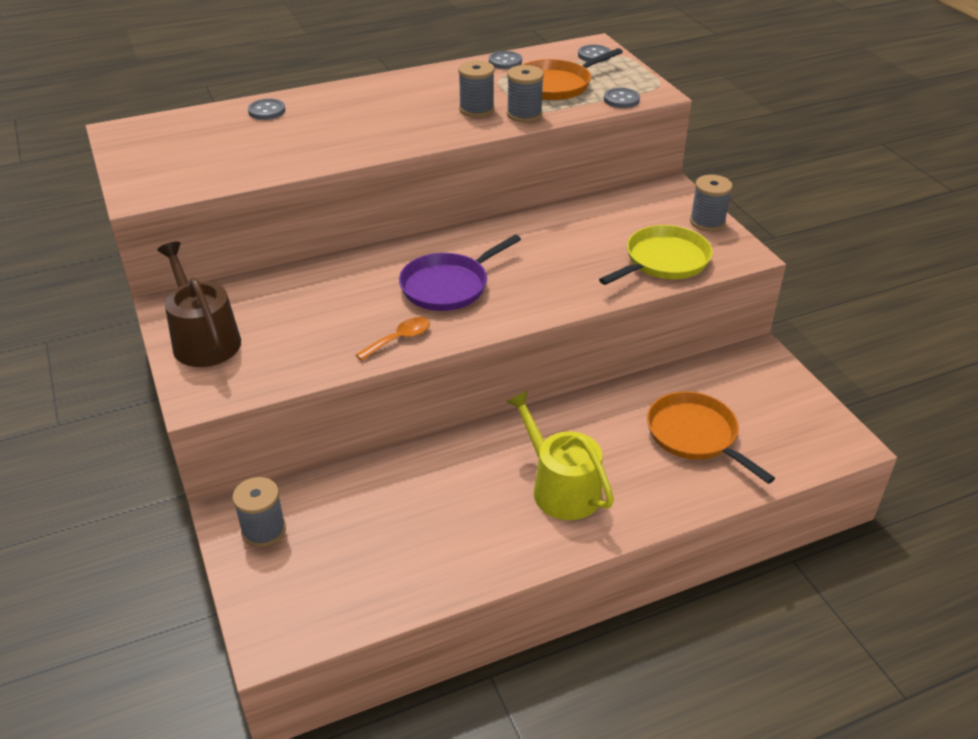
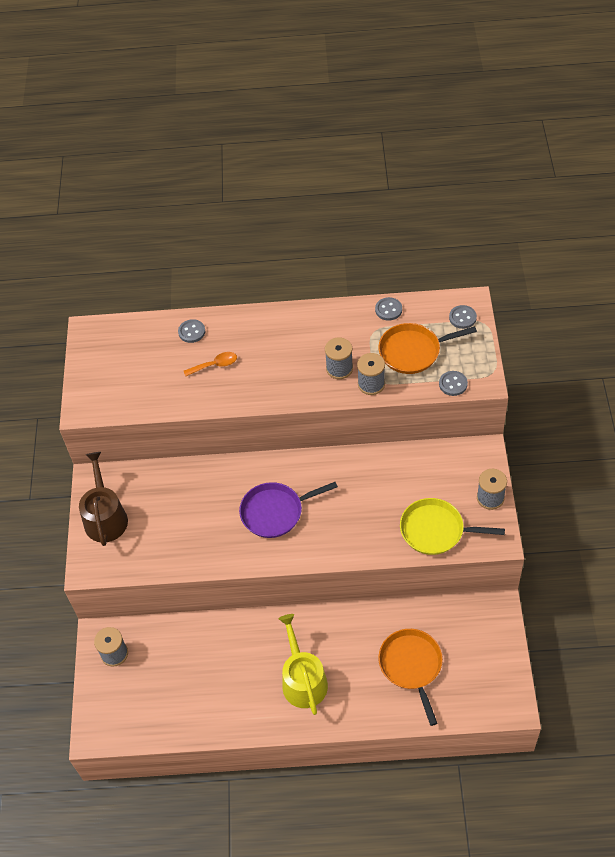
camera: 25 degrees right, 15 degrees up
(399, 339) = (224, 554): orange spoon -> orange spoon (215, 365)
(664, 261) = (435, 530): yellow pan -> yellow pan turned 150 degrees counterclockwise

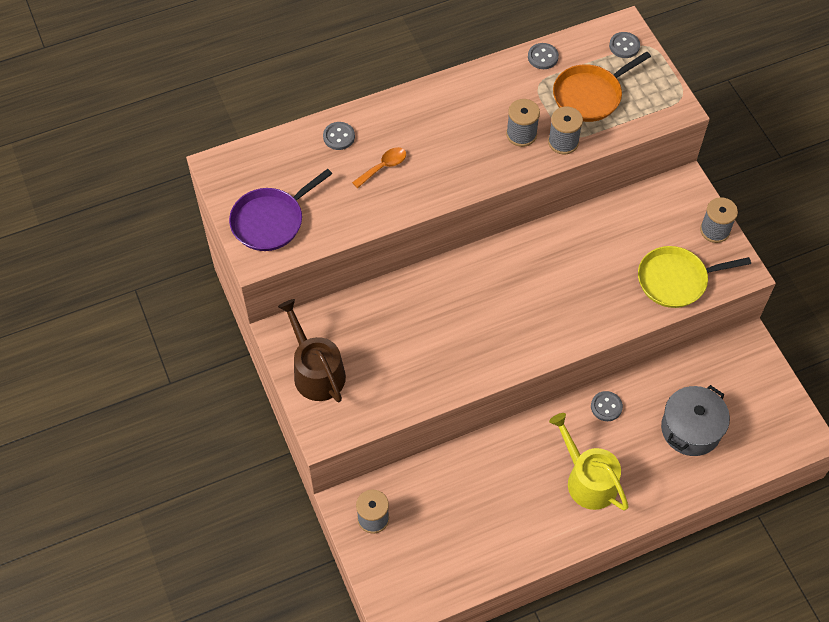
camera: 25 degrees left, 5 degrees up
(275, 512) = (500, 310): purple pan -> purple pan (270, 221)
(411, 666) = (691, 429): orange pan -> grey pot
(453, 384) = (648, 119): grey button -> grey button (606, 407)

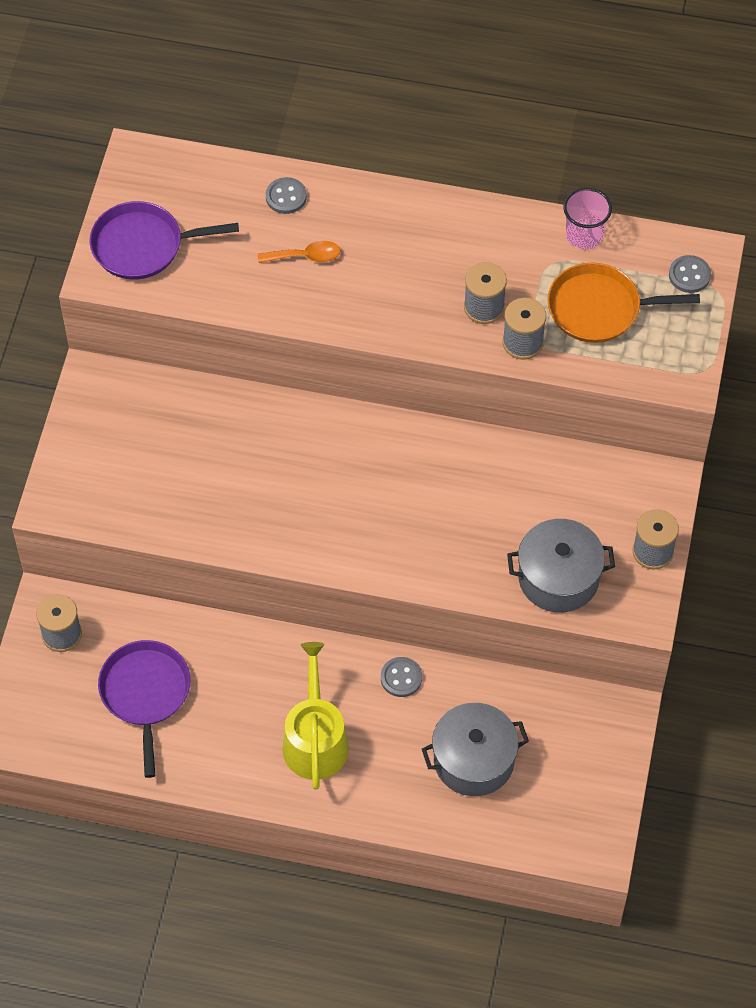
camera: 35 degrees right, 0 degrees up
(316, 371) = (95, 438): brown watering can -> none
(459, 521) = (145, 693): none -> purple pan
(543, 57) = (584, 235): grey button -> pink cup
(675, 280) = (558, 578): yellow pan -> grey pot

